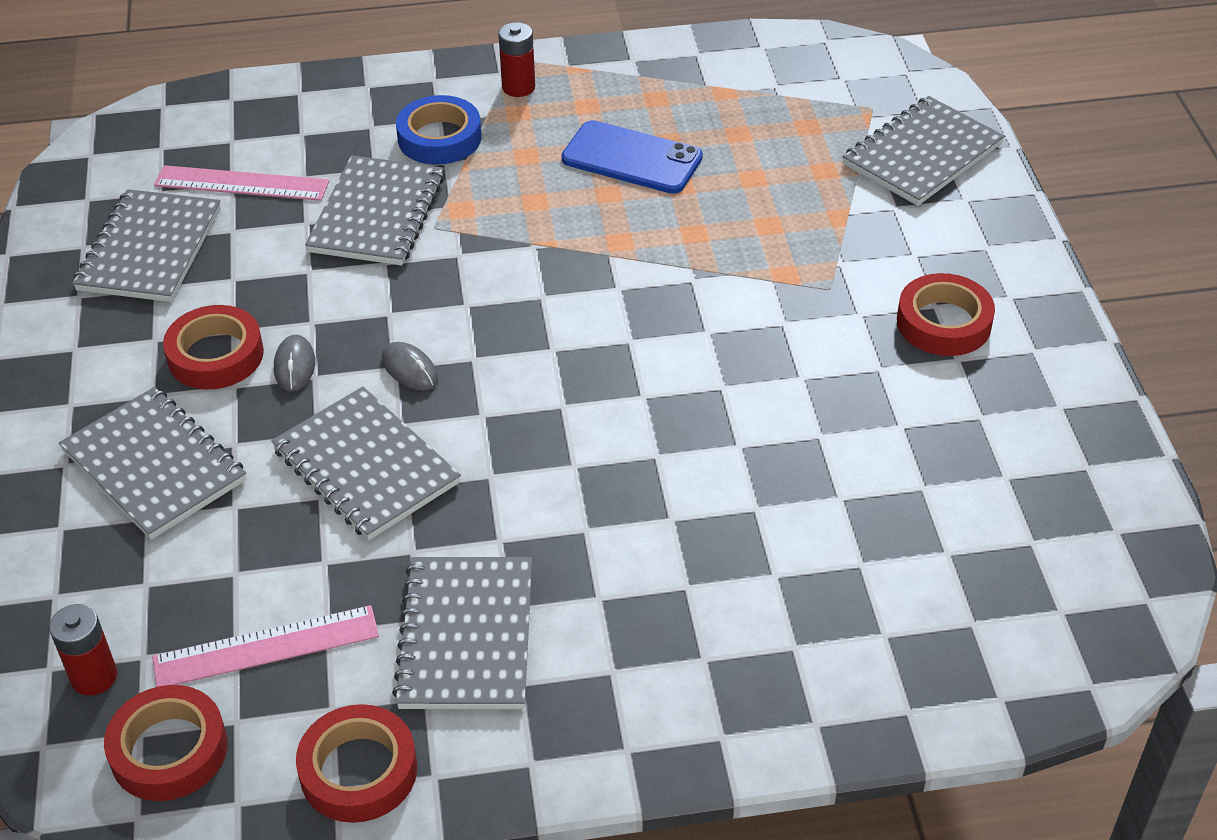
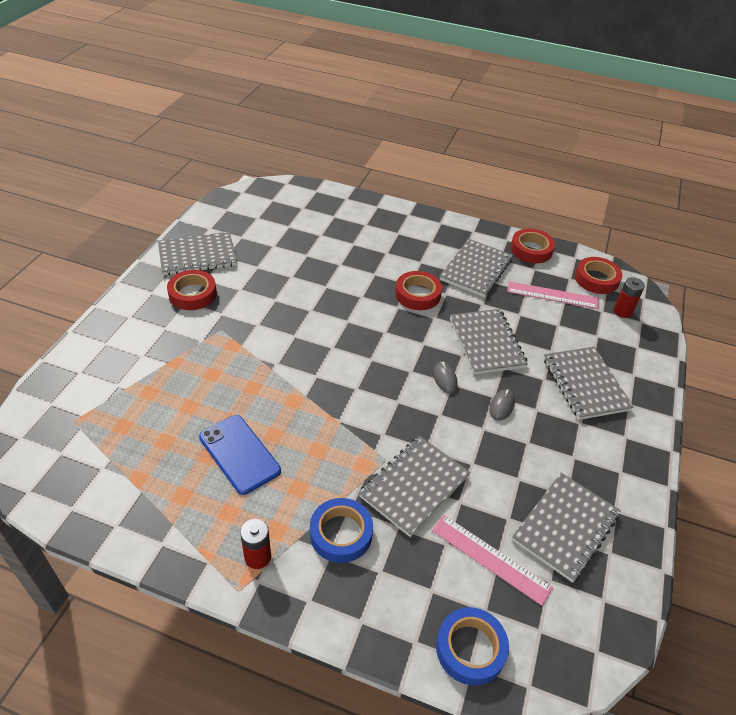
camera: 155 degrees left, 0 degrees up
(215, 355) = (541, 431): red tape -> red tape (417, 294)
(236, 108) = (470, 648): none -> blue tape
(922, 155) = (90, 377): grey notebook -> grey notebook (197, 255)

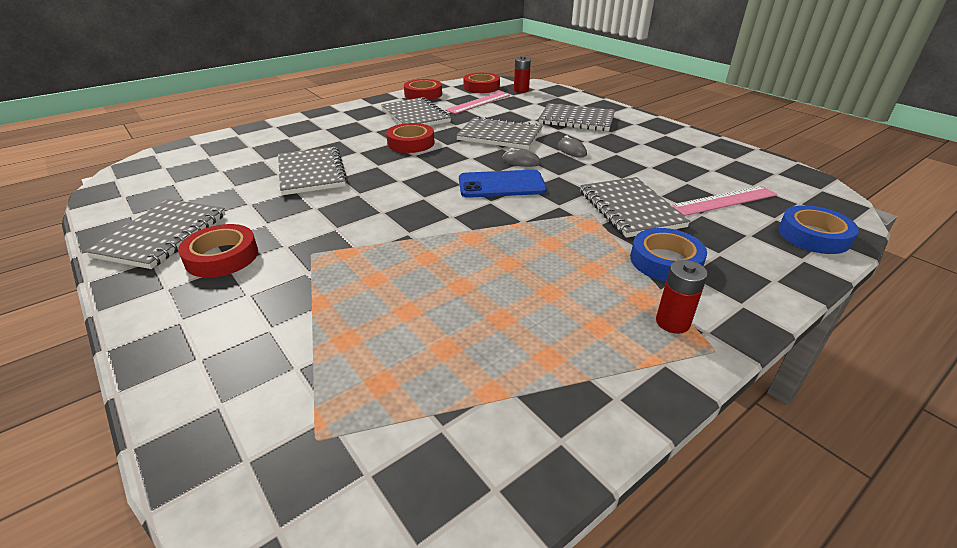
camera: 55 degrees left, 10 degrees down
(239, 454) = (516, 294): blue phone -> blue phone (501, 185)
(565, 527) = (706, 165): grey notebook -> grey notebook (311, 173)

